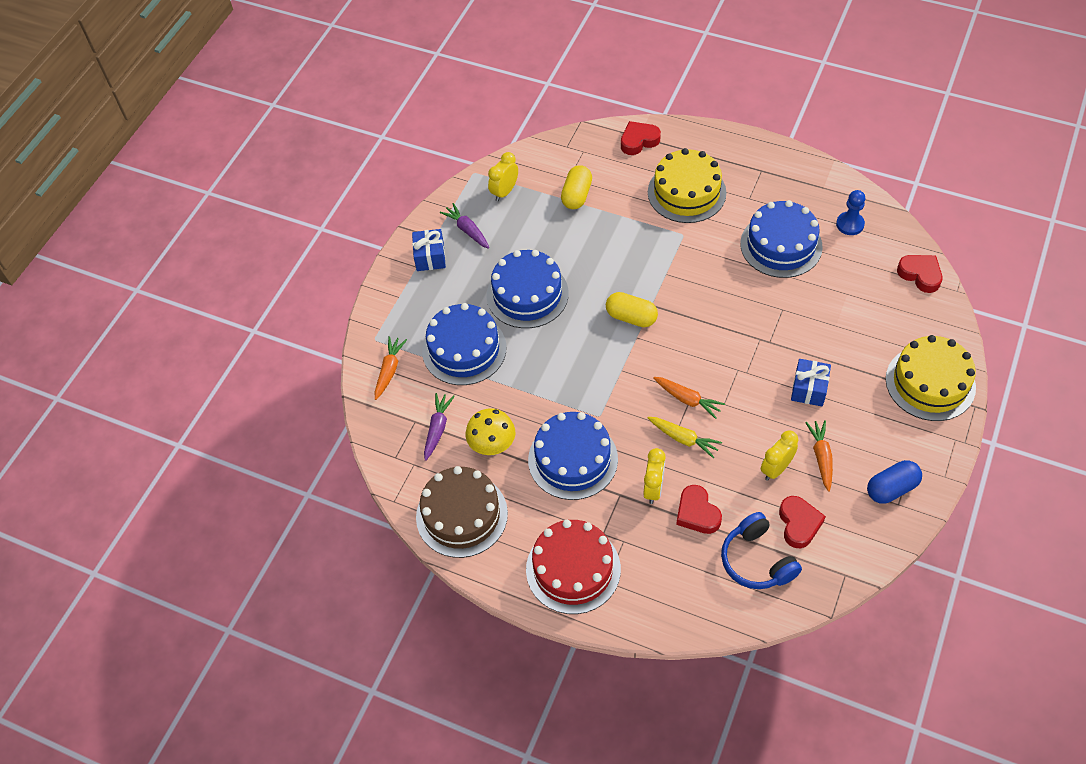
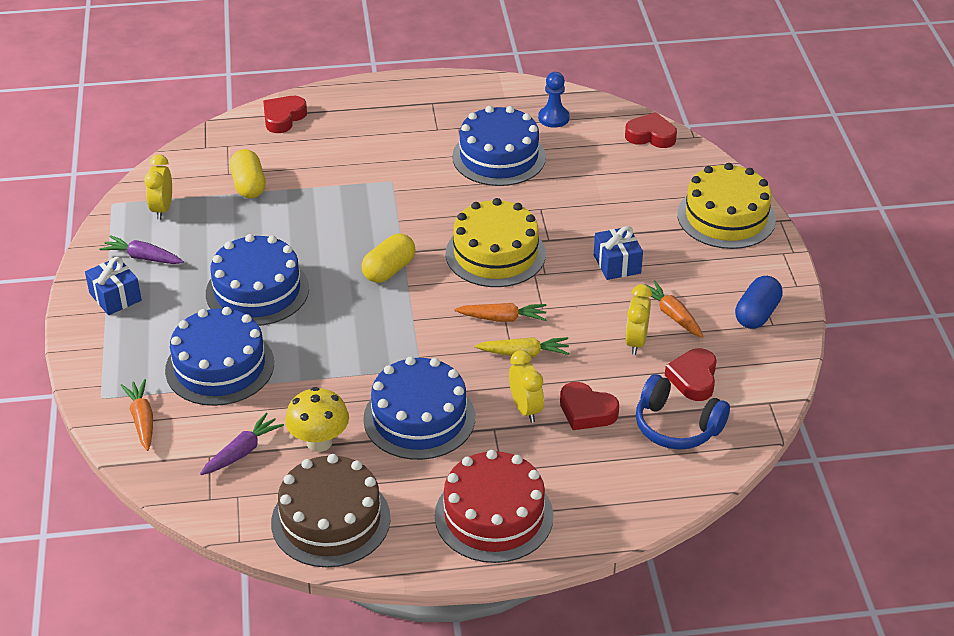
camera: 35 degrees left, 15 degrees down
(437, 429) = (242, 452): purple carrot -> purple carrot turned 60 degrees clockwise
(631, 317) = (389, 270): yellow capsule -> yellow capsule turned 45 degrees counterclockwise
(686, 192) = (368, 145): yellow cake -> yellow cake (495, 254)
(799, 524) = (693, 379): red heart -> red heart turned 135 degrees counterclockwise

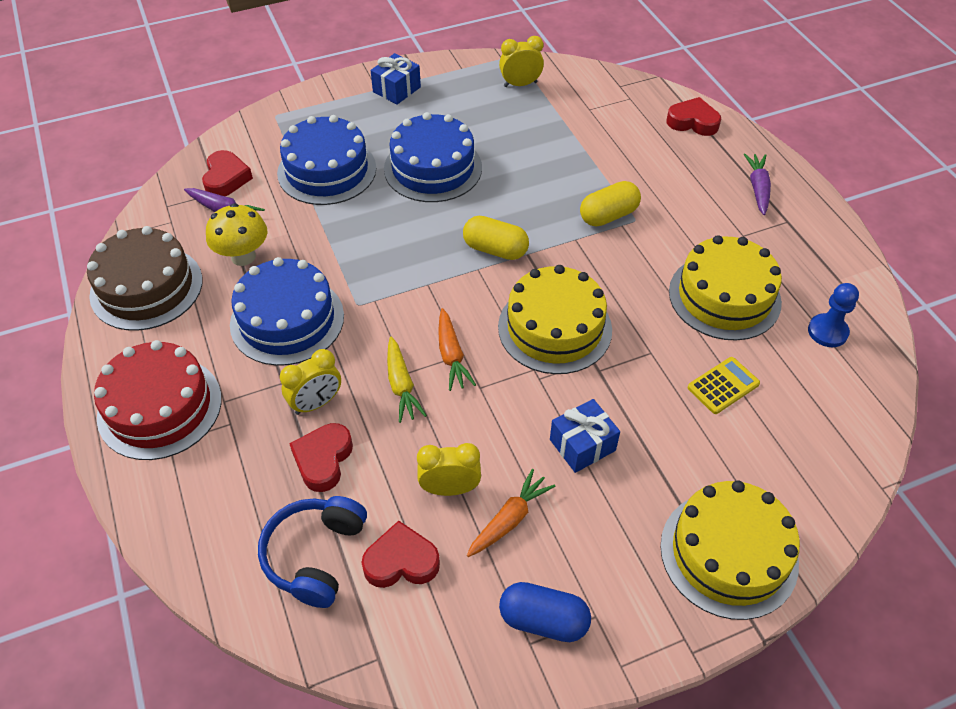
camera: 75 degrees right, 10 degrees up
(142, 420) = (253, 144): orange carrot -> none
(143, 257) = (452, 91): purple carrot -> purple carrot (757, 188)
(249, 185) = (578, 126): yellow capsule -> yellow capsule (608, 215)
(499, 157) = (724, 296): blue cake -> yellow cake
(586, 181) = (723, 386): none -> yellow calculator
(651, 136) = (854, 438): red heart -> red heart (226, 178)

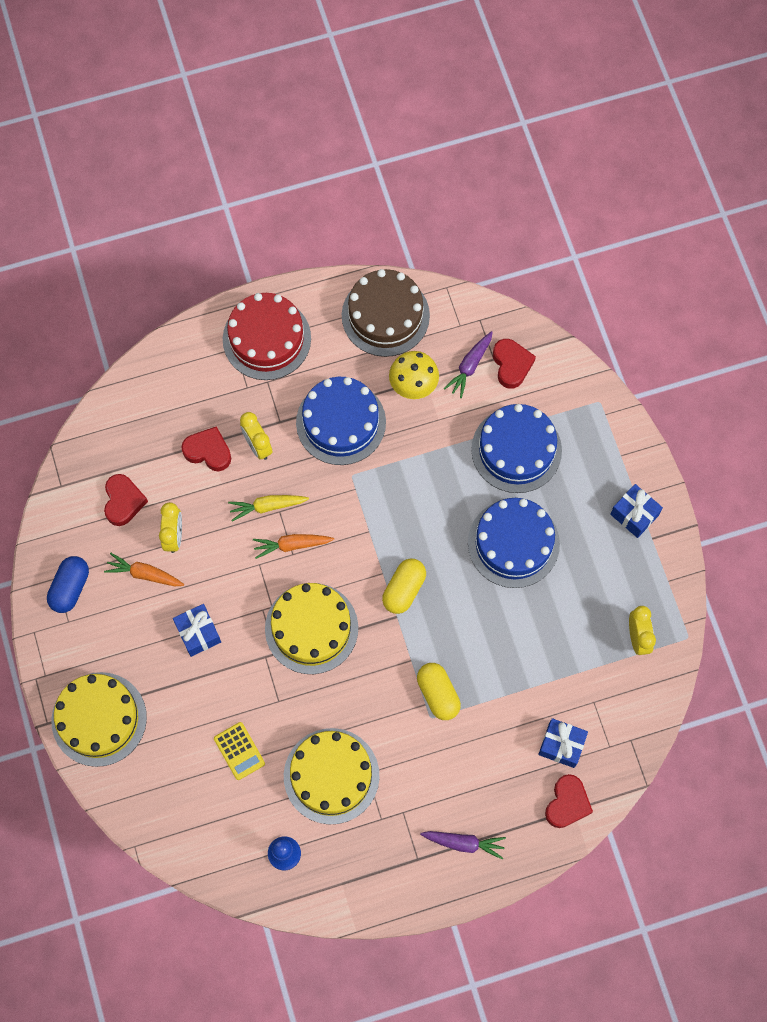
camera: 95 degrees right, 20 degrees up
(226, 178) = (511, 365): red heart -> red heart turned 105 degrees counterclockwise
(315, 555) = (135, 447): blue headphones -> none
(509, 519) = (144, 574): orange carrot -> orange carrot turned 150 degrees clockwise
(637, 127) = (561, 745): none -> blue gift

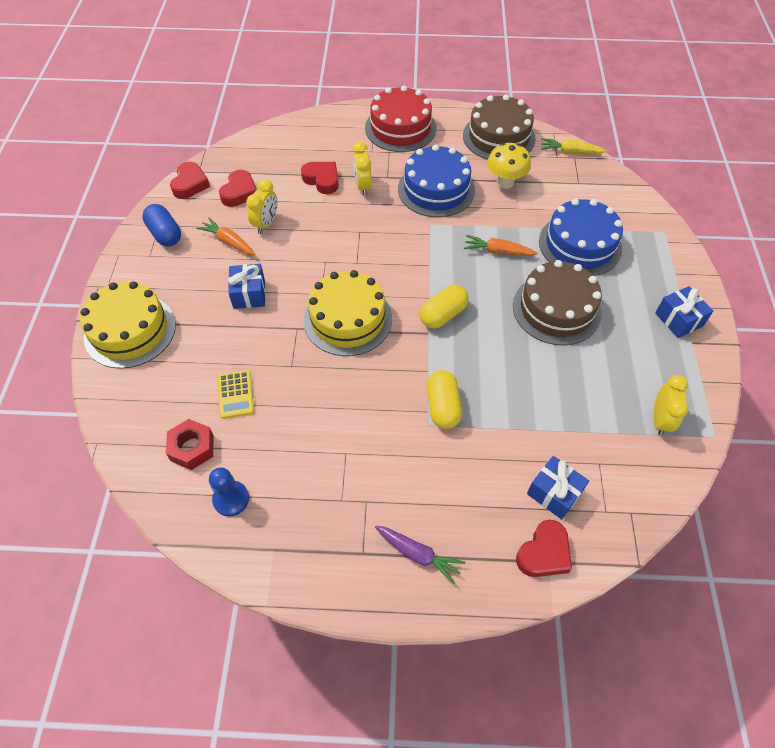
camera: 20 degrees right, 15 degrees down
(70, 588) = (165, 234): blue capsule -> blue capsule turned 75 degrees counterclockwise
(225, 819) = (192, 448): none -> red nut
(267, 506) = (351, 226): yellow carrot -> yellow carrot (570, 152)
(292, 545) = (359, 256): orange carrot -> orange carrot (498, 251)
(331, 776) = (310, 444): yellow cake -> none
(470, 366) = (557, 182): purple carrot -> none
(511, 365) = (592, 190): red heart -> red heart (190, 184)
(513, 543) = (556, 309): blue cake -> brown cake

